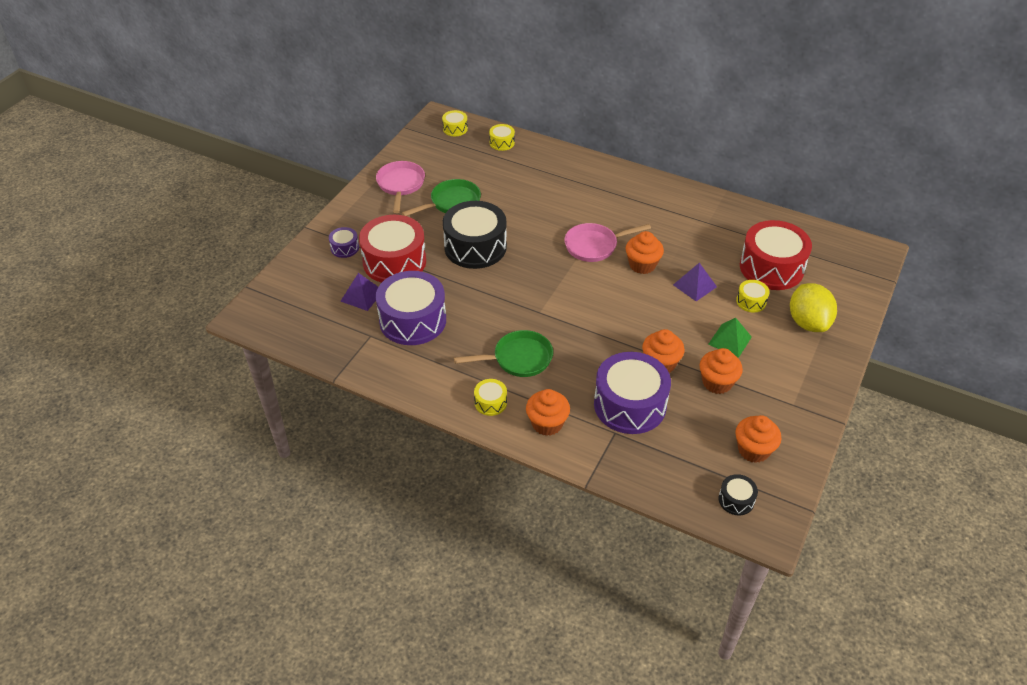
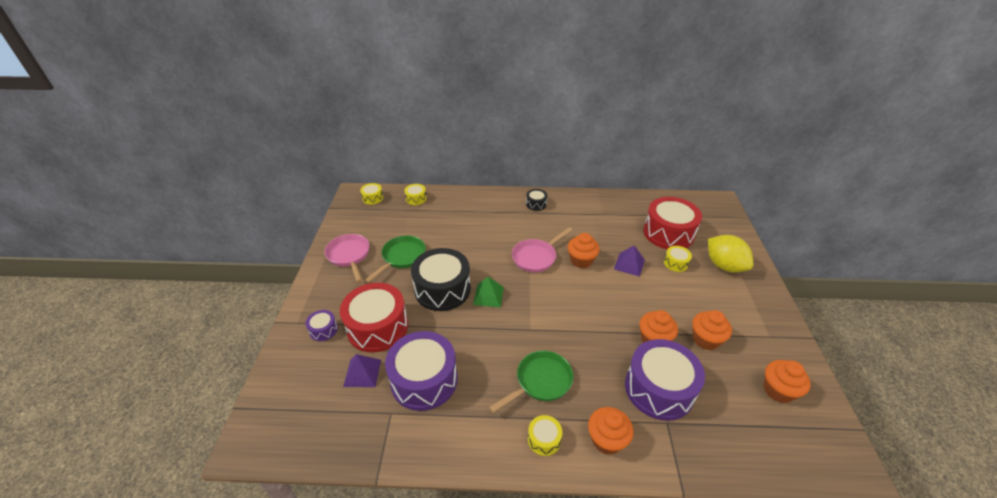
camera: 25 degrees left, 5 degrees down
(730, 340) = (686, 299): green pyramid -> green pyramid (488, 295)
(736, 500) = (806, 447): black drum -> black drum (536, 204)

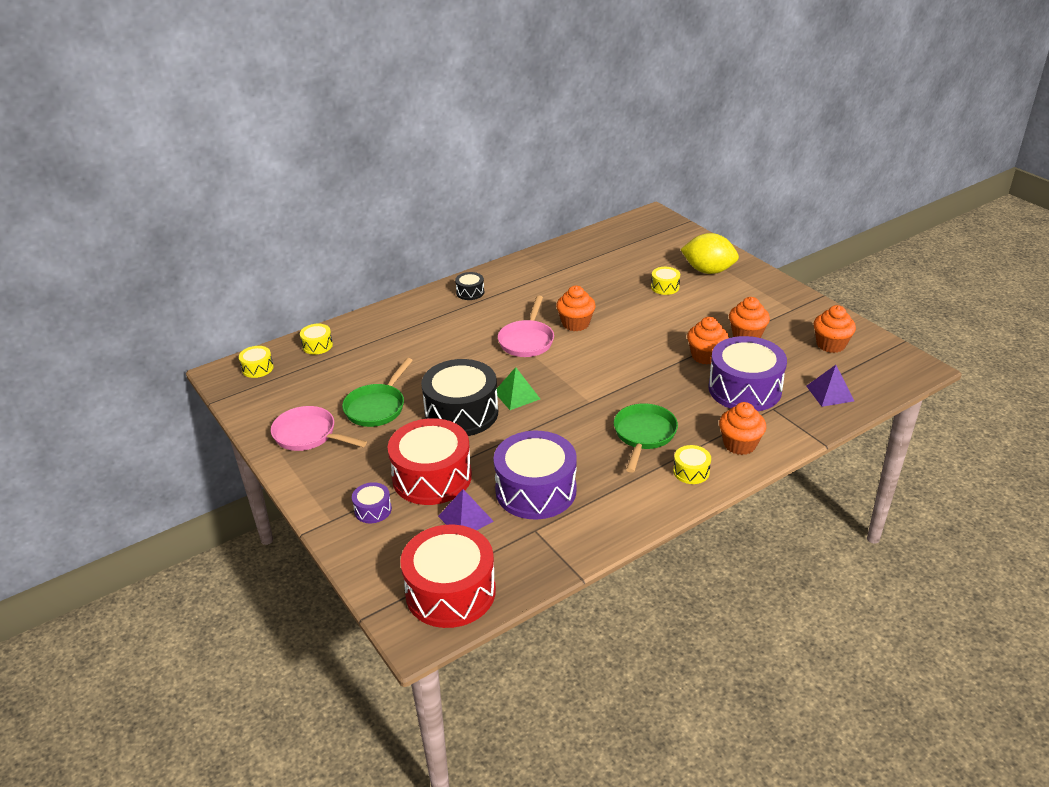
camera: 35 degrees left, 5 degrees down
(402, 257) = (377, 407): green pan -> green pan turned 150 degrees counterclockwise
(629, 264) = (624, 306): purple pyramid -> purple pyramid (830, 393)
(668, 233) = (633, 264): red drum -> red drum (450, 592)

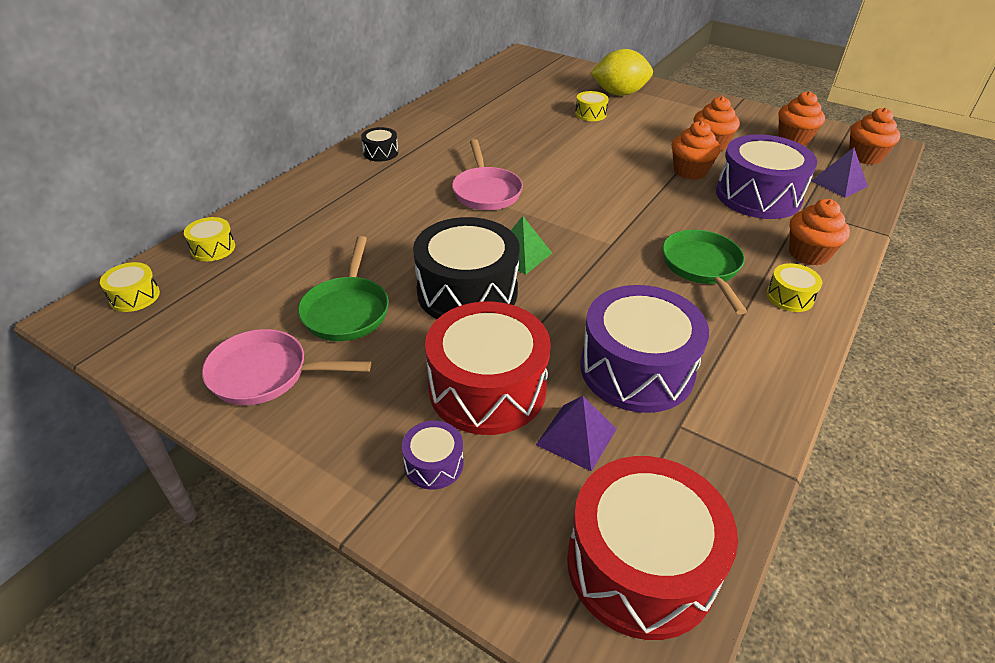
camera: 25 degrees left, 5 degrees up
(575, 324) = (527, 164): orange cupcake -> orange cupcake (864, 156)

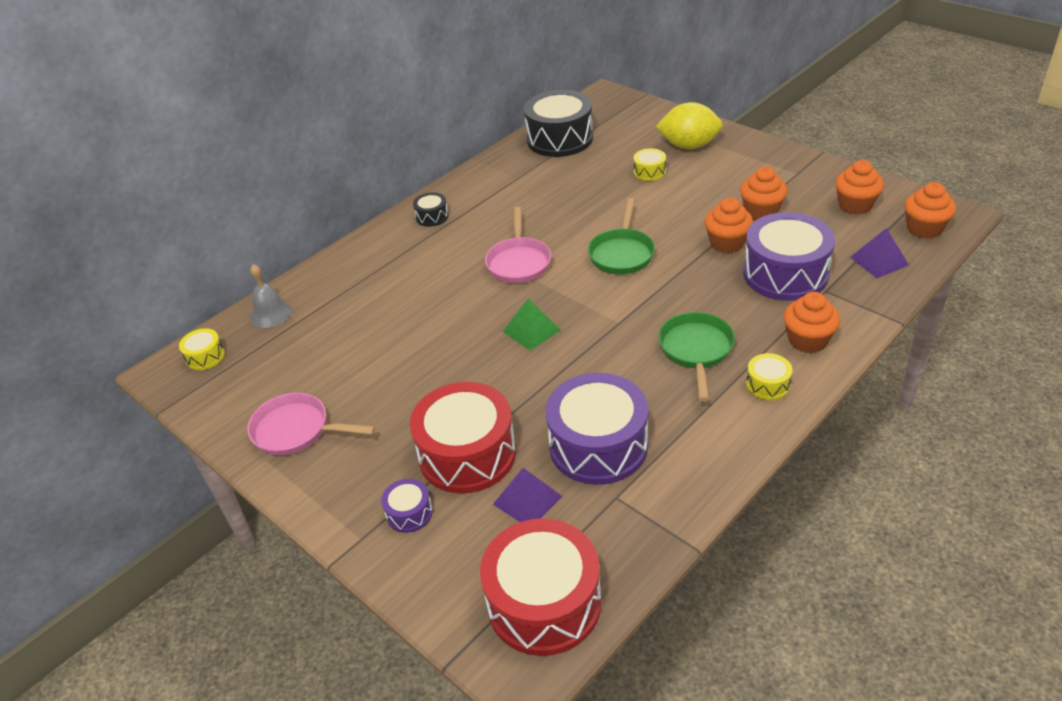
camera: 15 degrees right, 0 degrees up
(213, 248) = (271, 314): yellow drum -> grey bell
(347, 310) = (369, 378): green pan -> green pan (622, 253)
(467, 292) = (474, 365): black drum -> black drum (560, 139)

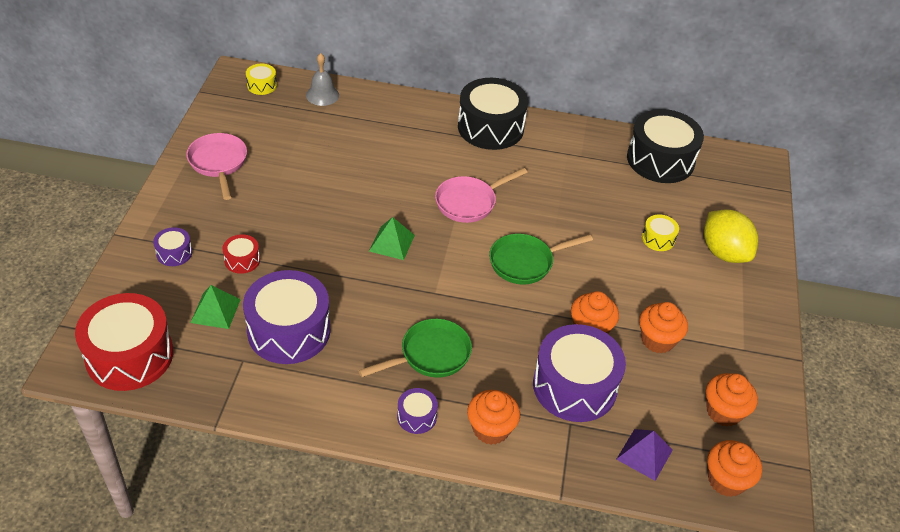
camera: 50 degrees right, 5 degrees up
(432, 216) = (490, 127): black drum -> black drum, size x2.21
(467, 454) = (242, 260): red drum -> red drum, size x0.45
(527, 500) = (215, 310): purple pyramid -> green pyramid
(767, 385) = (417, 417): yellow drum -> purple drum

